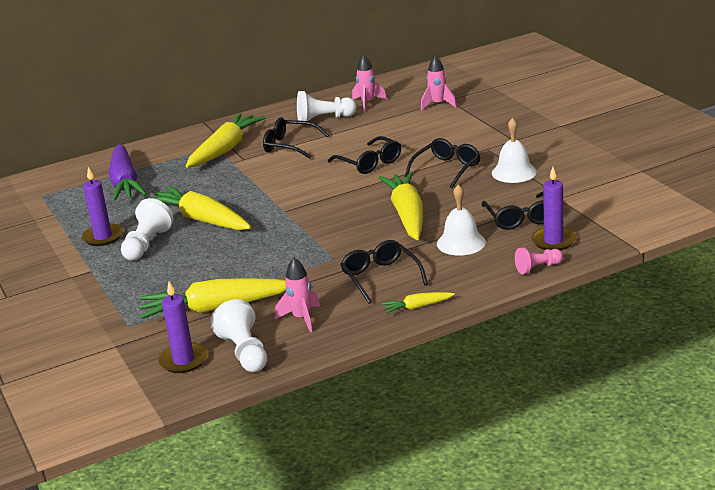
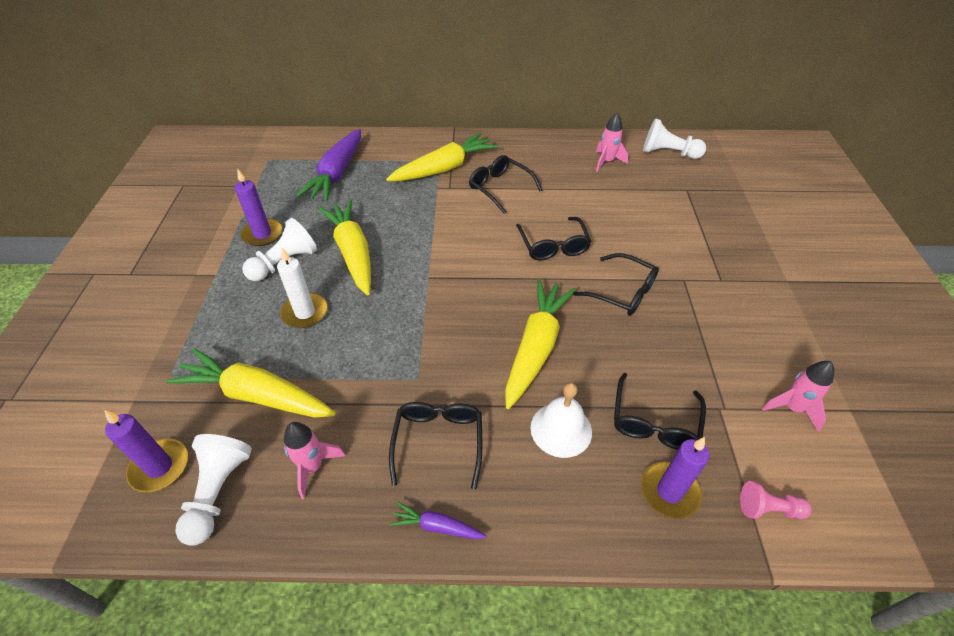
camera: 25 degrees right, 20 degrees up
(201, 261) = (305, 312): none -> white candle
(324, 119) = (553, 167): white pawn -> white pawn (668, 153)
(417, 307) = (437, 526): yellow carrot -> purple carrot
(438, 104) = (672, 191): pink rocket -> pink rocket (792, 408)
(447, 169) = (623, 292): black glasses -> black glasses turned 60 degrees clockwise
(514, 172) = (691, 334): white bell -> none
(538, 268) = (620, 537): pink pawn -> pink pawn (768, 509)

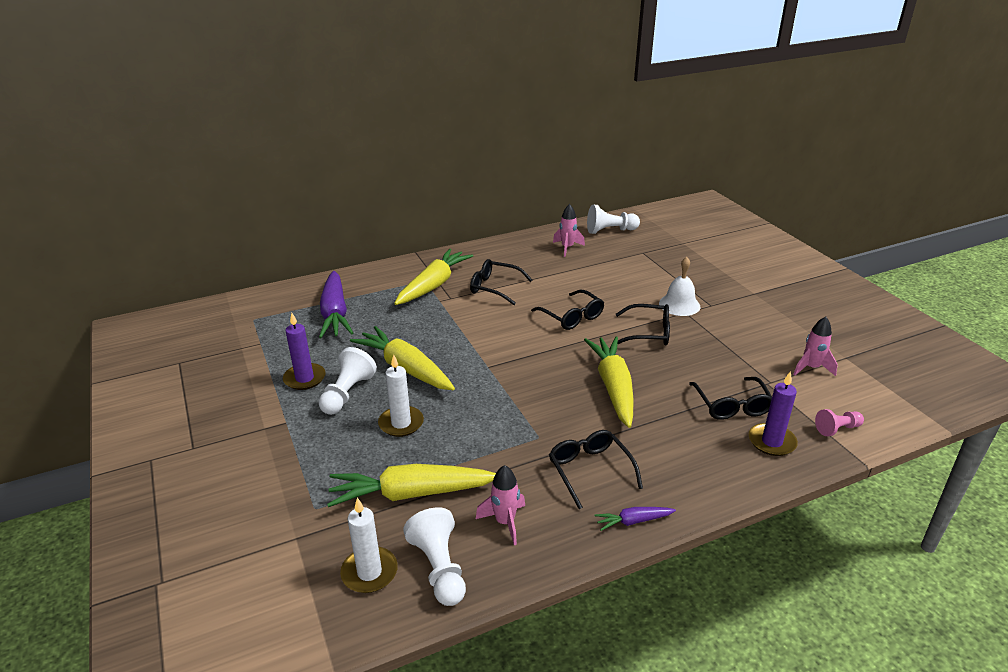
camera: 25 degrees left, 15 degrees down
(160, 467) = (369, 572): purple candle -> white candle
(561, 429) = (672, 432): white bell -> white bell (679, 305)

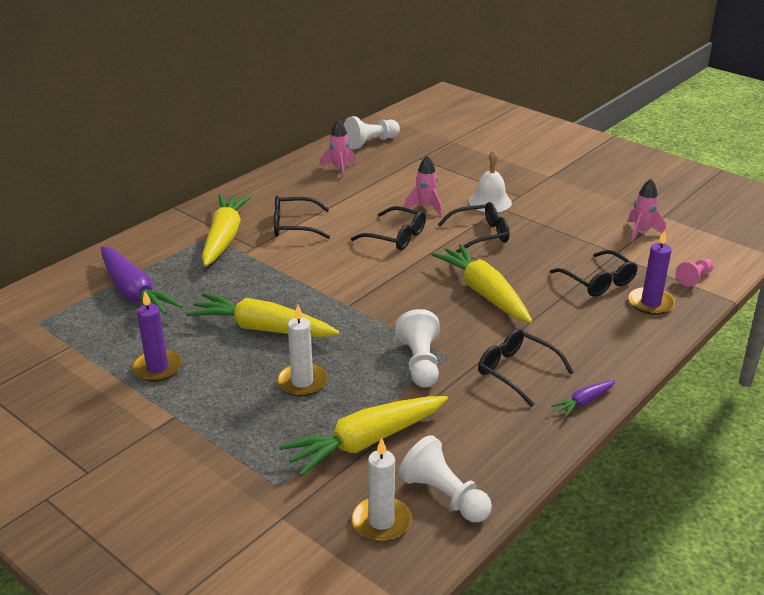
camera: 25 degrees left, 0 degrees up
(347, 393) = (219, 370): white pawn -> white pawn (420, 363)
(505, 522) = (474, 438): pink rocket -> pink rocket (425, 207)

